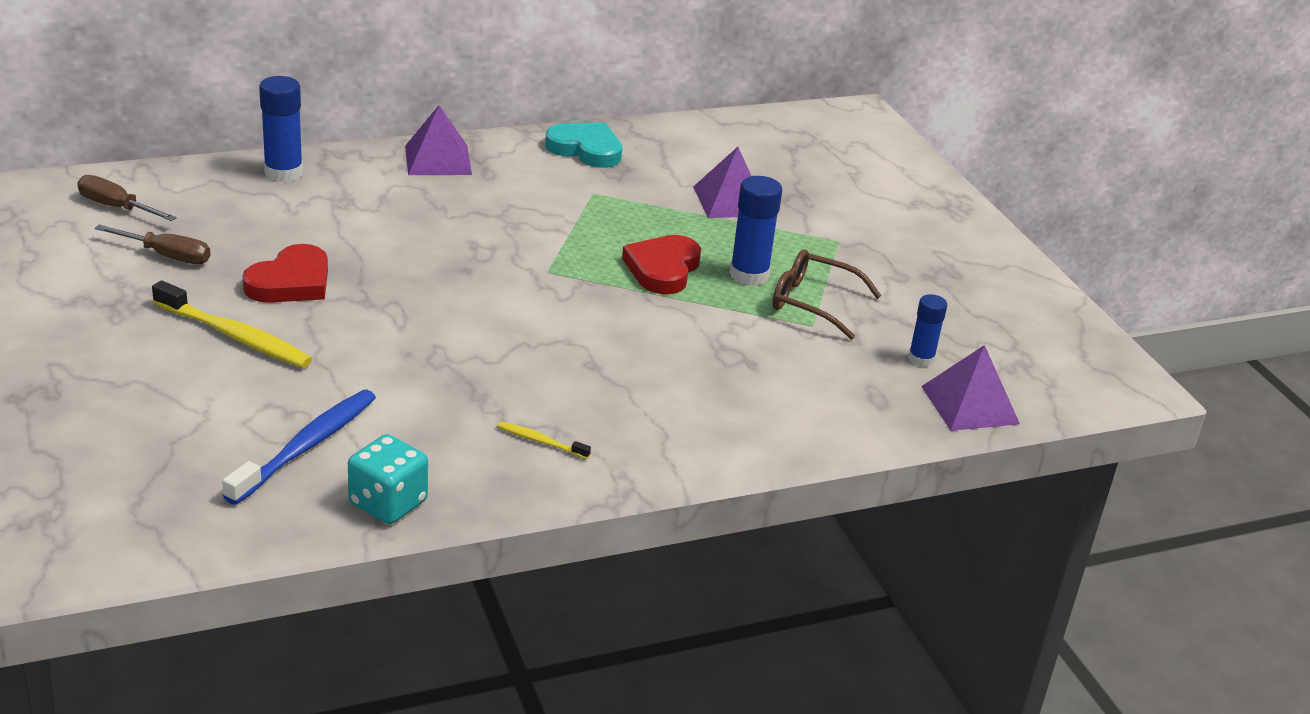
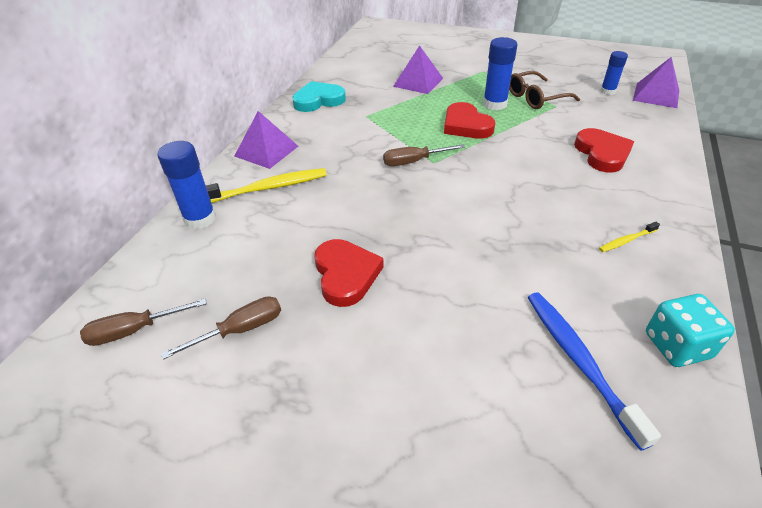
camera: 45 degrees left, 10 degrees up
(235, 336) = (394, 337): yellow toothbrush -> yellow toothbrush (267, 188)
(532, 258) = (413, 162): none -> brown screwdriver
(723, 388) = (602, 153): none -> red heart

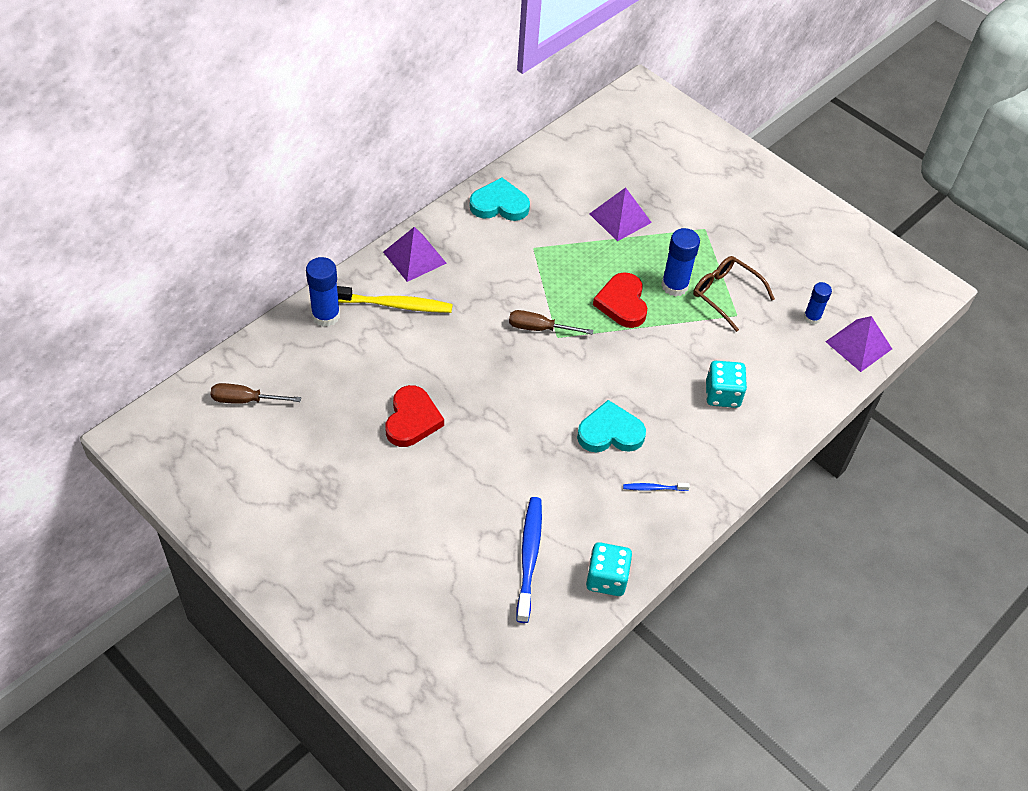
camera: 20 degrees right, 10 degrees up
(241, 329) = (316, 431): brown screwdriver -> none
(536, 98) = (726, 295): brown glasses -> brown glasses turned 45 degrees clockwise
(543, 212) = (610, 432): none -> turquoise heart
(602, 153) = (722, 394): red heart -> turquoise dice
(626, 240) = (653, 488): yellow toothbrush -> blue toothbrush

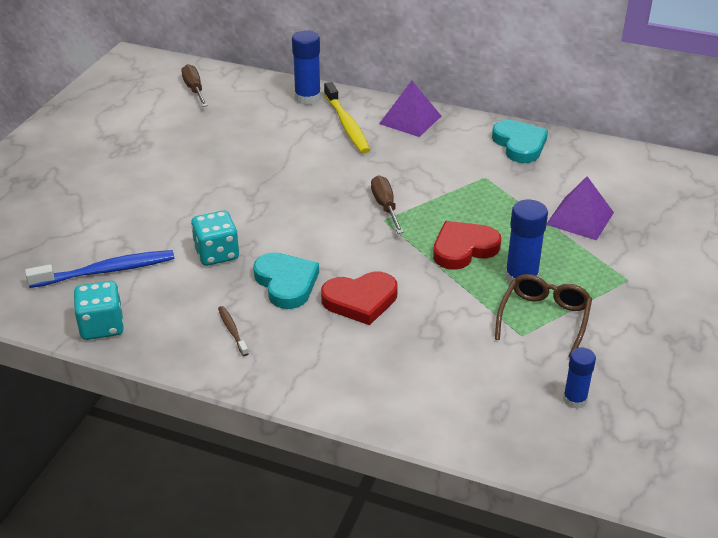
camera: 70 degrees right, 15 degrees down
(412, 420) = (225, 167): red heart -> red heart (360, 300)
(653, 488) = (232, 331): blue toothbrush -> brown toothbrush
(722, 394) = (394, 351): turquoise dice -> turquoise dice (217, 254)
(858, 345) = (567, 454): purple pyramid -> none

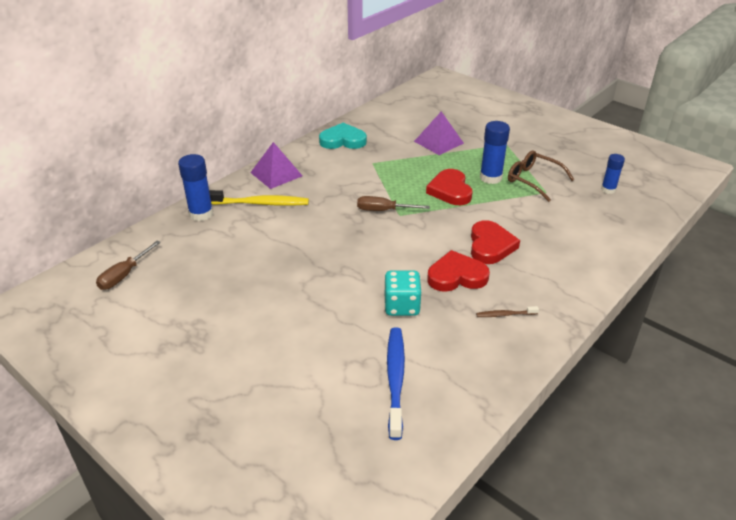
camera: 70 degrees left, 0 degrees up
(102, 326) = (475, 393): turquoise dice -> none
(194, 89) = (124, 275): brown screwdriver -> brown screwdriver turned 60 degrees counterclockwise
(286, 283) = (456, 276): turquoise heart -> red heart

